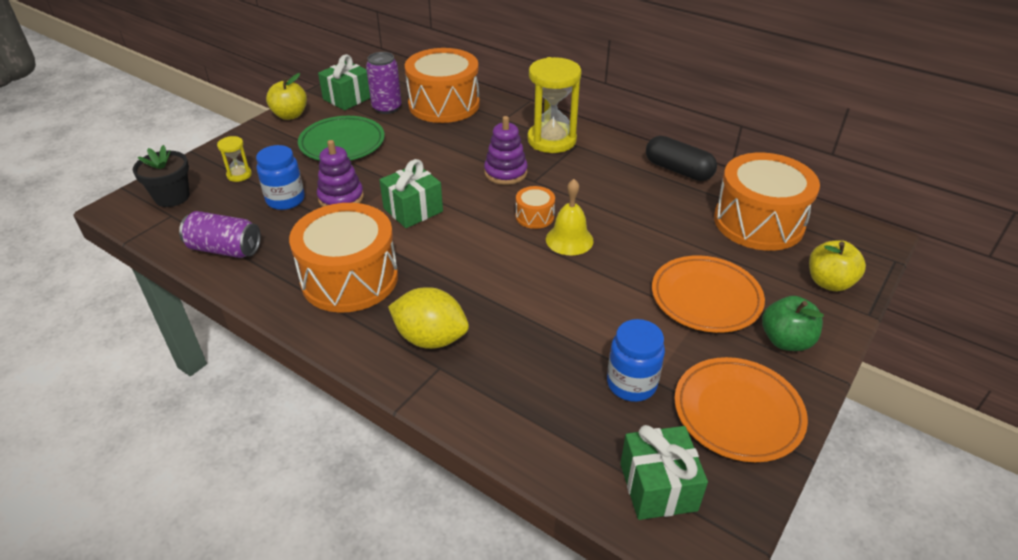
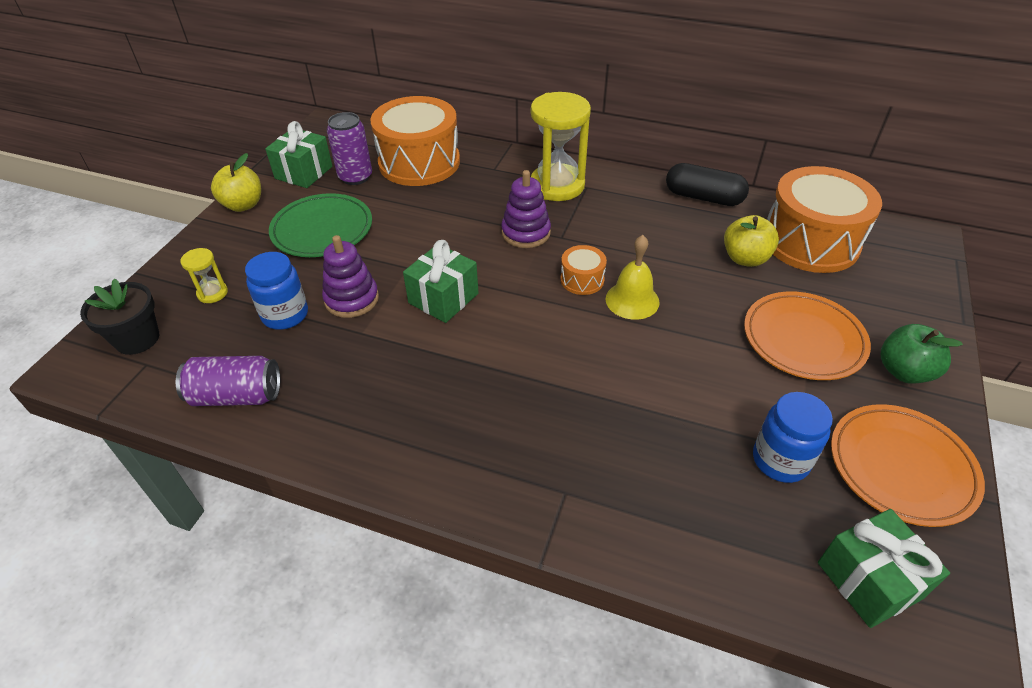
camera: 15 degrees left, 5 degrees up
(349, 278) = (409, 401): orange drum -> none
(430, 338) = (538, 457): yellow lemon -> none
(829, 282) = (910, 296): yellow apple -> yellow apple (745, 258)

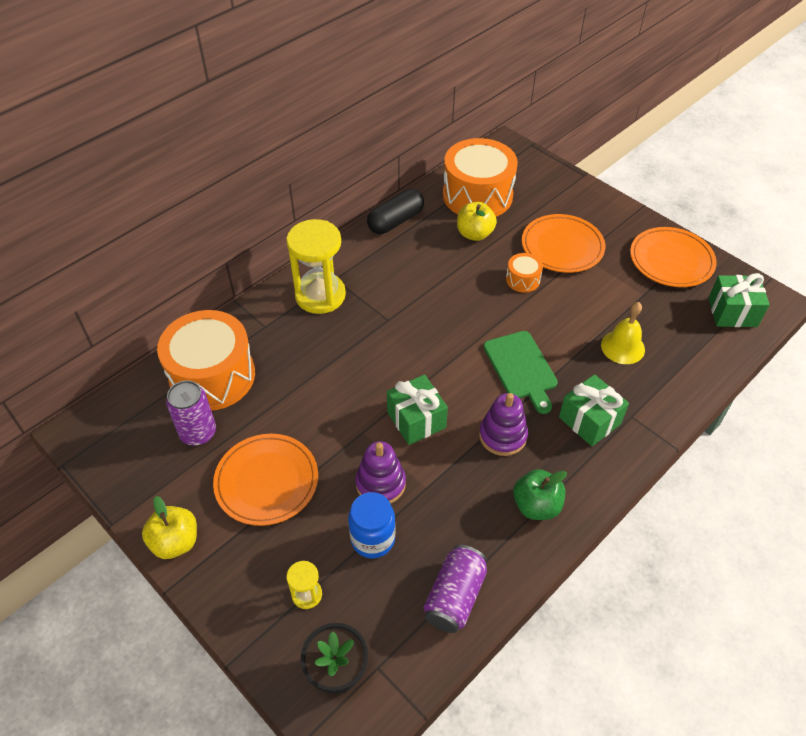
camera: 65 degrees left, 5 degrees up
(304, 172) = (156, 474): green gift -> green gift (589, 420)
(322, 230) = (267, 481): green plate -> orange plate
(526, 233) = (368, 339): purple stacking toy -> purple stacking toy (502, 436)
(570, 359) = (521, 368): none -> green cutting board
(582, 280) = (444, 328): orange drum -> orange drum (523, 280)
(632, 300) = (482, 310): yellow bell -> yellow bell (622, 347)
(780, 460) = (647, 306): blue jar -> none
(904, 371) = (607, 220): green apple -> green apple (536, 505)

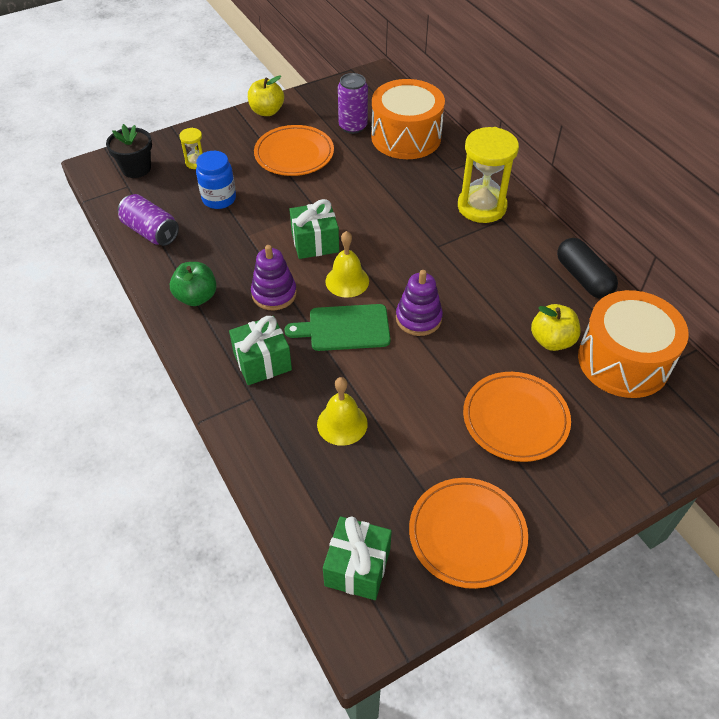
camera: 105 degrees right, 0 degrees up
(380, 483) = (263, 211): purple stacking toy -> purple stacking toy (418, 318)
(461, 380) = (347, 281): none -> yellow bell
(523, 280) = (467, 364): orange drum -> none

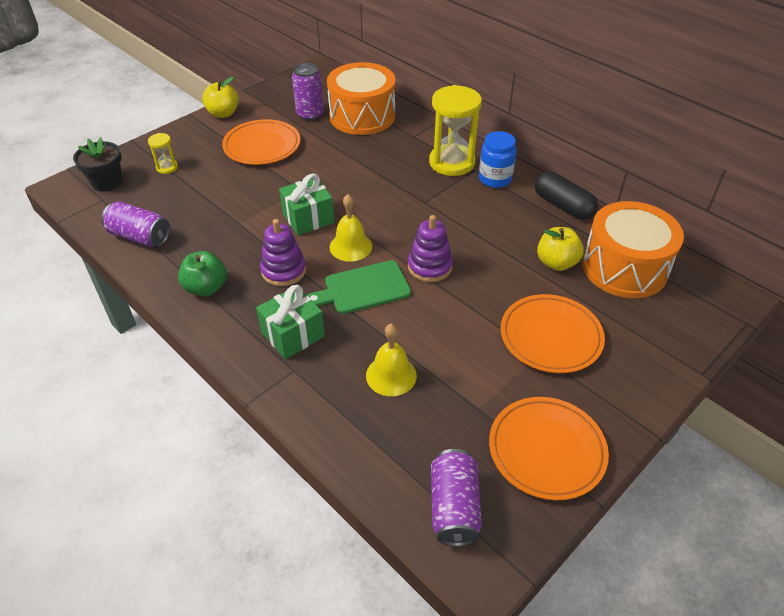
camera: 15 degrees left, 5 degrees down
(219, 199) = (201, 196): blue jar -> blue jar (495, 179)
(357, 567) = (454, 507): green gift -> purple can

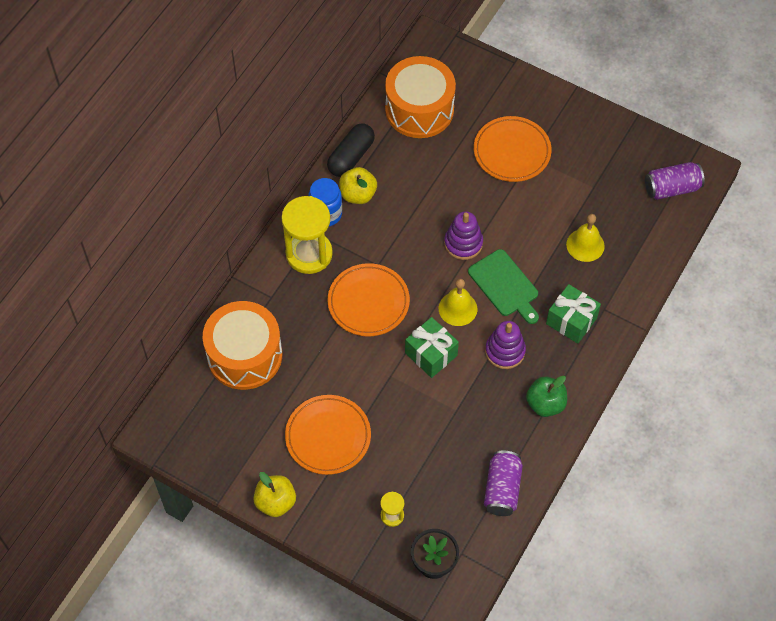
camera: 105 degrees left, 15 degrees up
(310, 114) = (254, 409): purple can -> none
(546, 450) = (611, 145): orange plate -> orange plate (368, 302)
(556, 263) = (428, 155): yellow apple -> yellow apple (358, 194)

